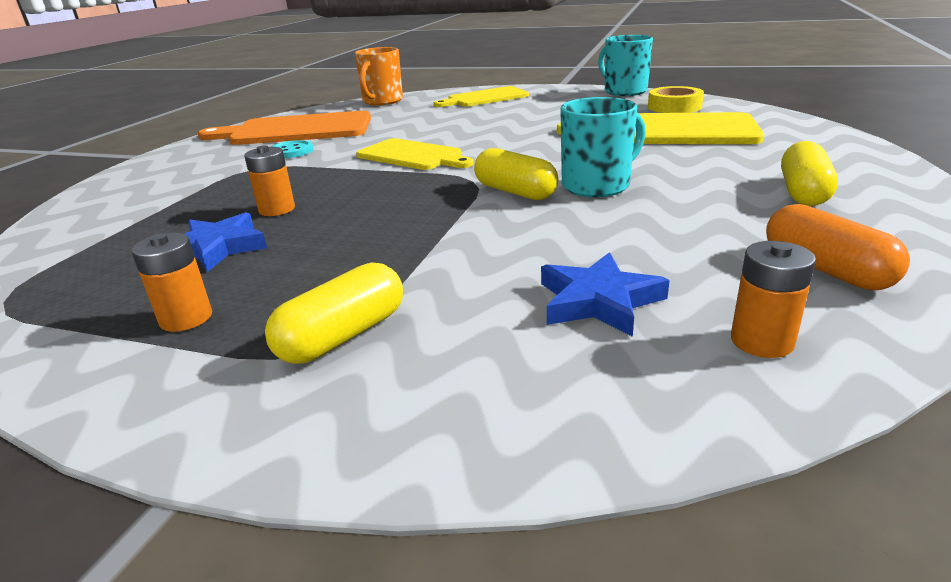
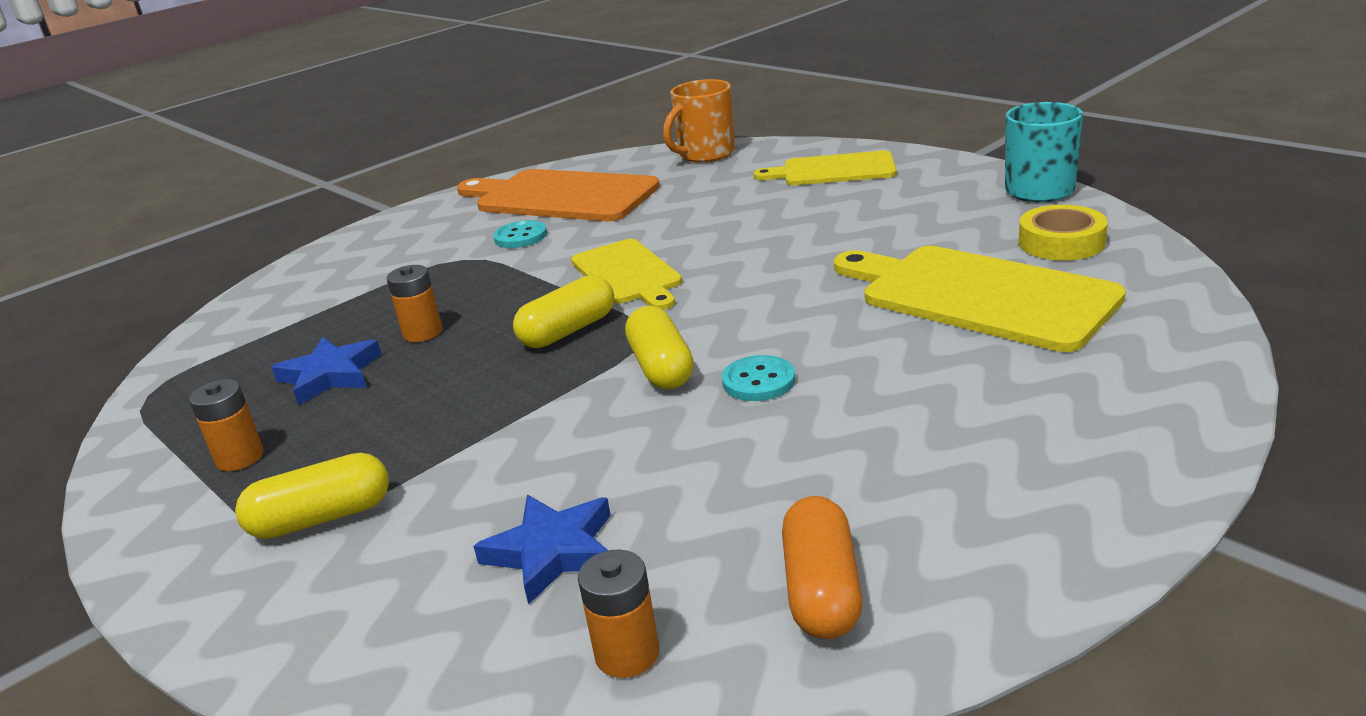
camera: 30 degrees right, 0 degrees up
(597, 186) = (758, 381): turquoise mug -> turquoise button
(803, 192) = (983, 462): yellow capsule -> yellow capsule (568, 331)

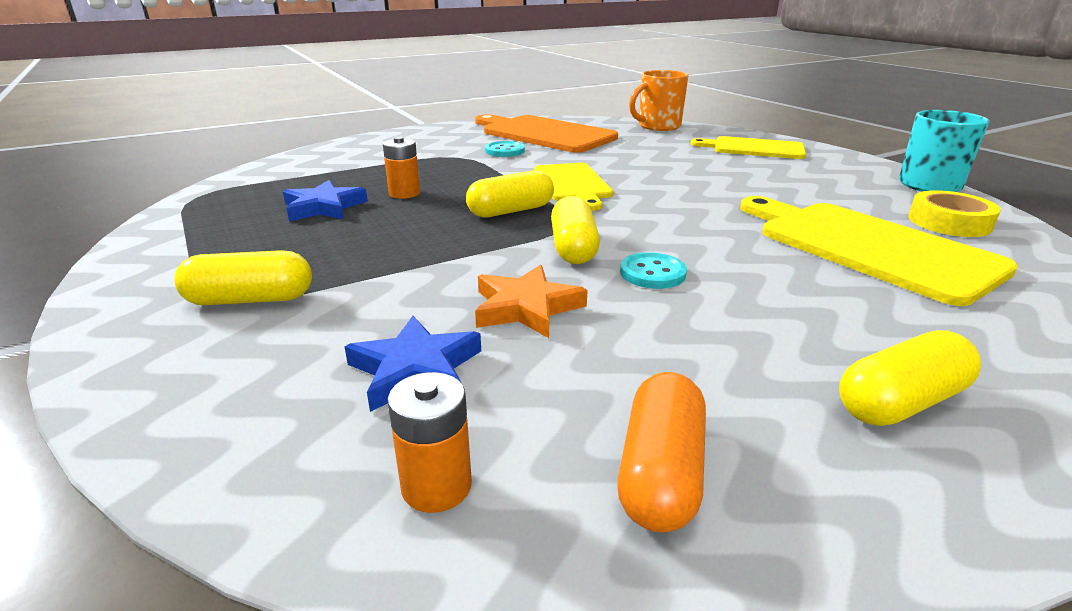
camera: 10 degrees right, 0 degrees up
(240, 457) = (224, 246): orange battery -> none
(637, 455) = (526, 307): none -> orange star
(1021, 471) = (900, 402): none -> yellow capsule

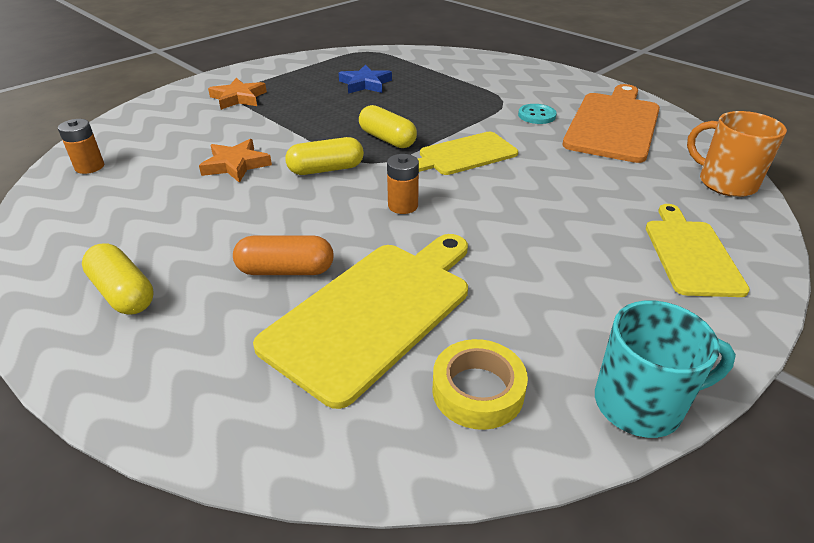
camera: 75 degrees right, 10 degrees up
(250, 300) = (238, 98): yellow capsule -> orange star
(404, 193) = (403, 100): orange battery -> orange battery (403, 206)
(416, 370) = (172, 147): blue star -> none
(652, 273) = (291, 202): turquoise button -> none
(660, 472) = (83, 214): orange capsule -> orange capsule (286, 270)

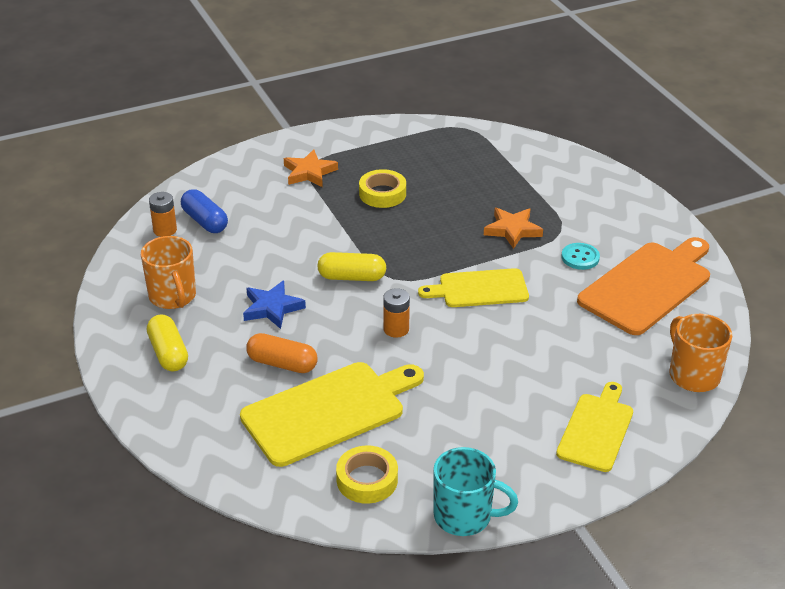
camera: 20 degrees right, 0 degrees up
(115, 228) = (173, 296): none -> orange mug
(137, 152) = (205, 221): none -> blue capsule
(236, 165) = (280, 254): orange star -> orange star (512, 230)
(320, 101) = (382, 194): none -> yellow tape
(365, 84) = (437, 178): blue star -> blue star (272, 308)
(387, 139) = (421, 255): yellow capsule -> none

